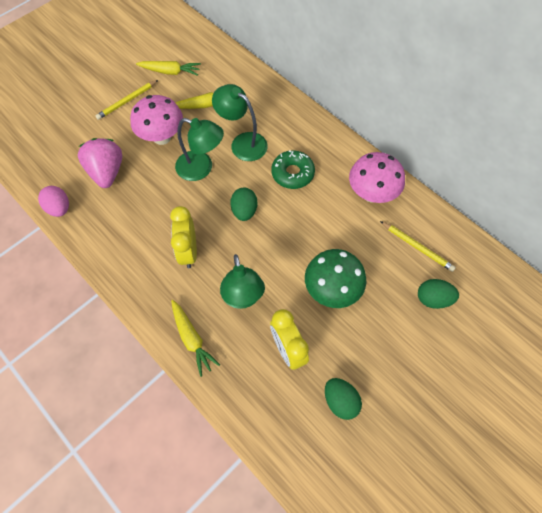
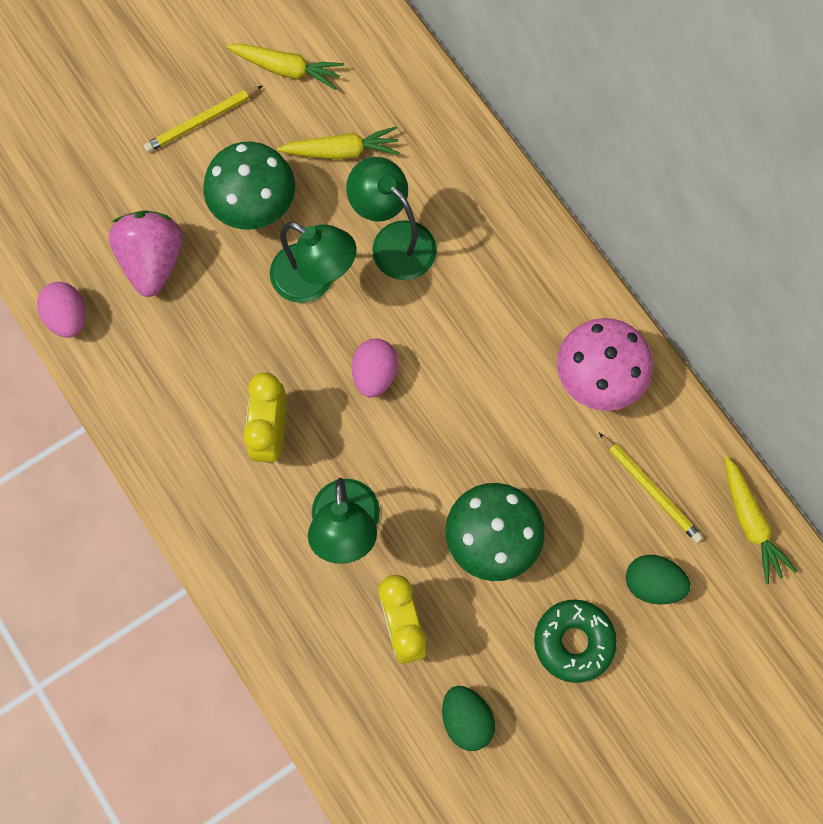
camera: 10 degrees right, 10 degrees up
(162, 137) = (255, 206): pink mushroom -> green mushroom
(192, 339) = (256, 581): yellow carrot -> yellow carrot (750, 522)
(244, 211) = (374, 374): green egg -> pink egg
(292, 173) = (470, 316): green donut -> green donut (573, 641)

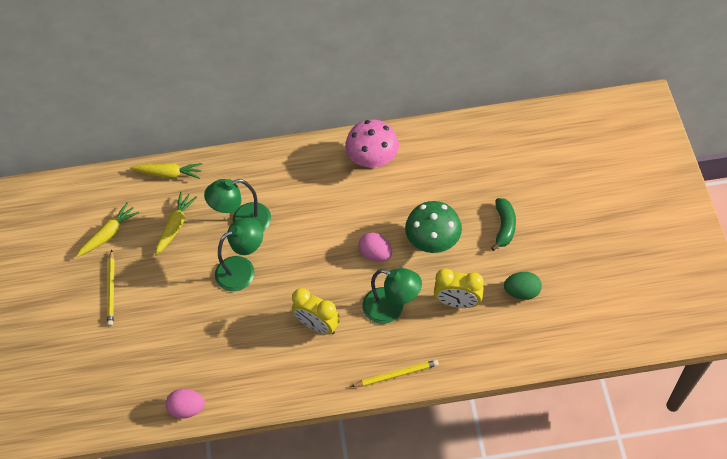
camera: 60 degrees left, 15 degrees down
(153, 261) = (181, 348): pink strawberry -> none
(255, 206) = (181, 282): green mushroom -> none
(374, 374) = (313, 261): pink egg -> pink egg (375, 254)
(573, 641) = (504, 227): green donut -> green banana
(650, 489) = (442, 161): yellow pencil -> yellow pencil (396, 375)
(652, 583) = (491, 180): green egg -> none
(750, 522) = (481, 127): yellow carrot -> yellow carrot (169, 174)

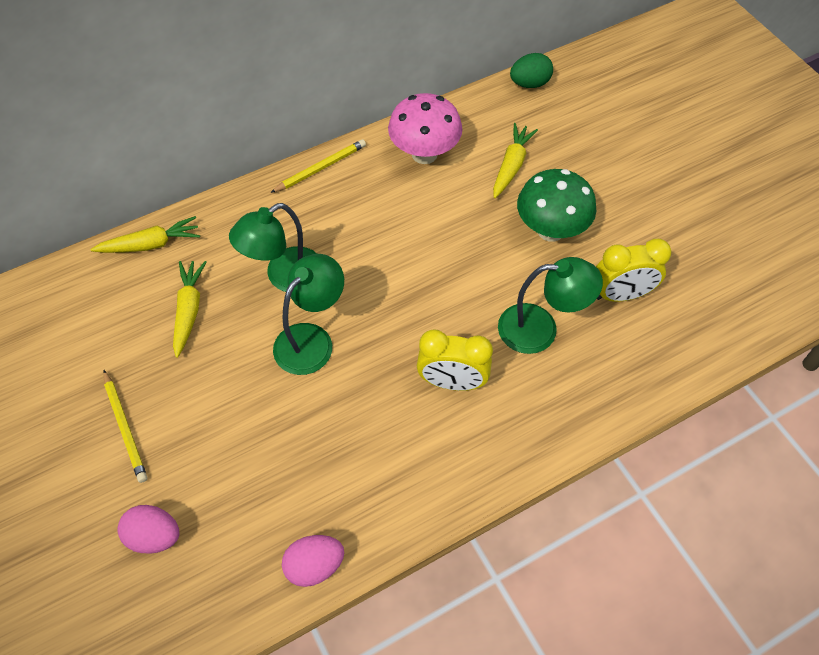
camera: 25 degrees left, 0 degrees up
(109, 234) = (91, 350): yellow carrot -> yellow carrot (511, 165)
(375, 254) = (484, 266): pink egg -> pink egg (154, 536)
(396, 375) = (591, 414): yellow pencil -> yellow pencil (320, 168)
(504, 227) = (628, 187): green banana -> none
(521, 292) = (692, 258): green egg -> green egg (529, 84)

